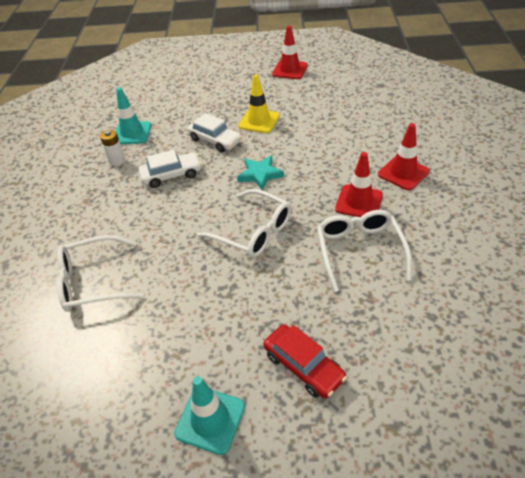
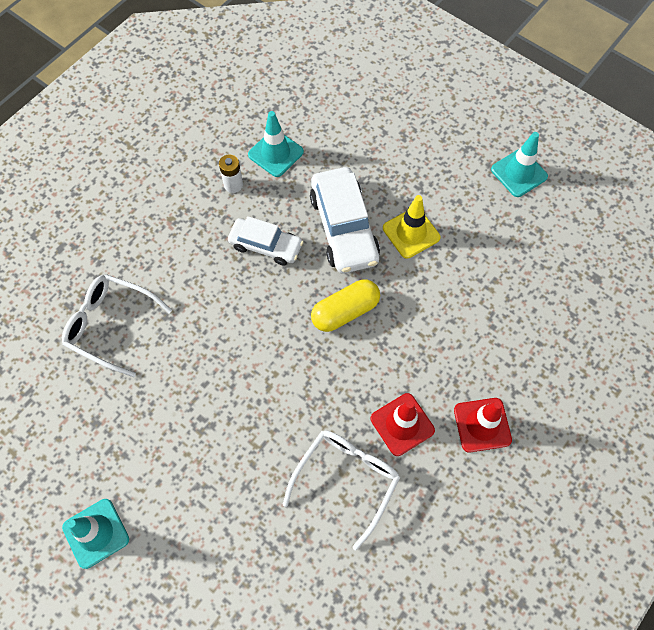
camera: 35 degrees right, 20 degrees up
(215, 140) = (344, 228): white car -> white car, size x1.57
(253, 231) = (277, 378): white glasses -> none
(260, 174) = (345, 311): turquoise star -> yellow capsule
(290, 70) = (519, 173): red traffic cone -> turquoise traffic cone
(303, 366) = (196, 549): red car -> none

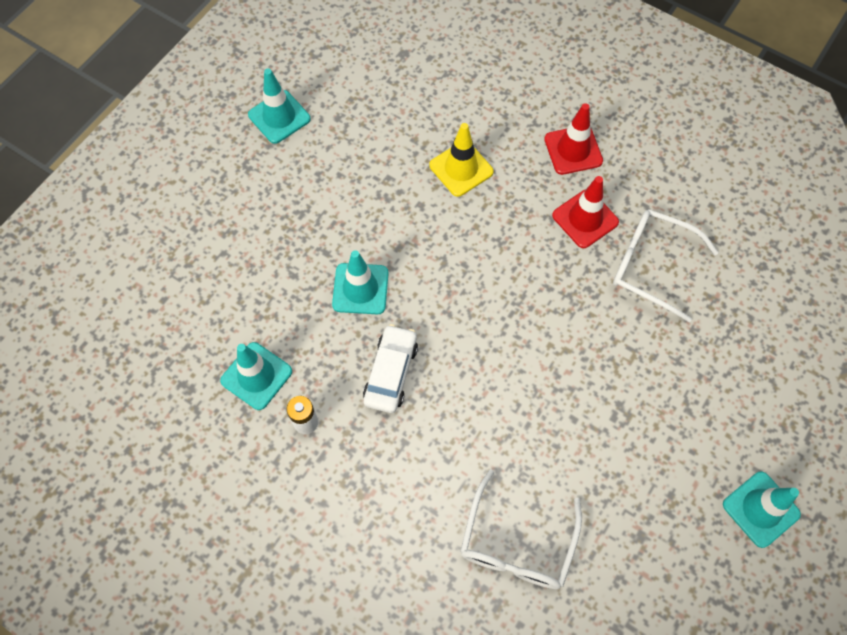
camera: 95 degrees left, 0 degrees up
(344, 228) = (360, 289): white car -> turquoise traffic cone
(345, 311) = (467, 280): yellow capsule -> none
(411, 233) = (362, 219): yellow traffic cone -> yellow traffic cone (461, 168)

